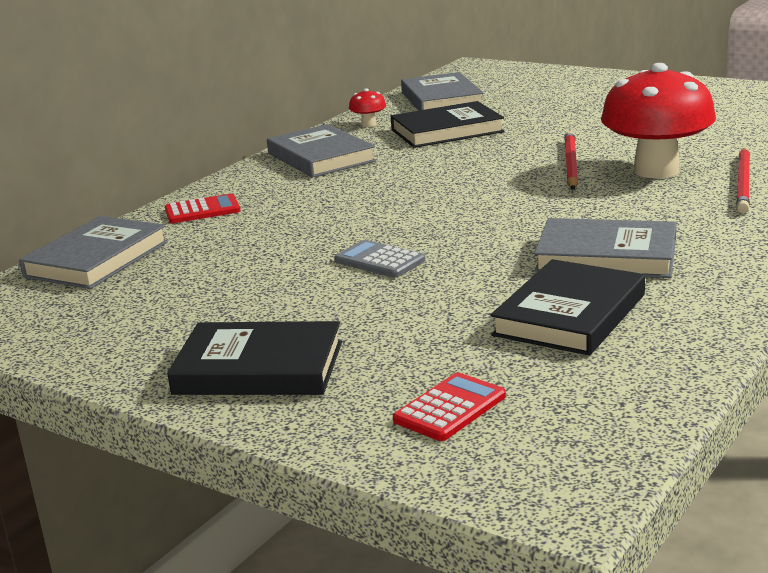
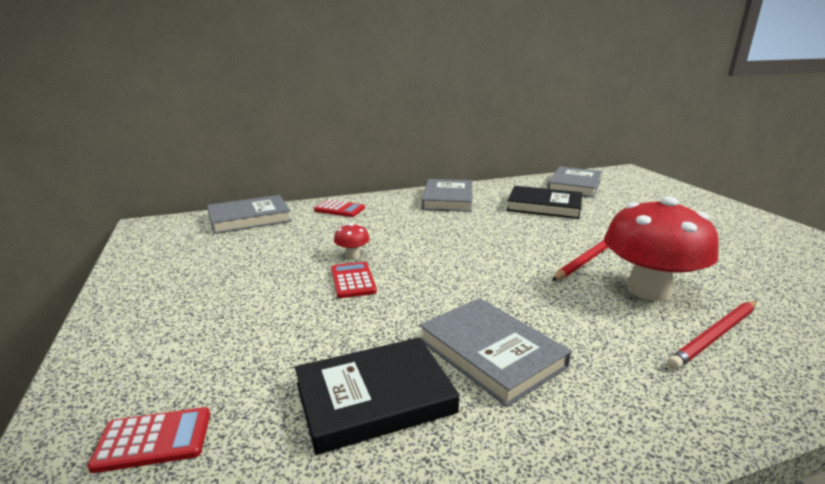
camera: 35 degrees right, 0 degrees up
(259, 368) = (158, 327): black book -> none
(369, 124) = (507, 188): red mushroom -> red mushroom (352, 255)
(379, 261) = (353, 280): grey calculator -> red calculator

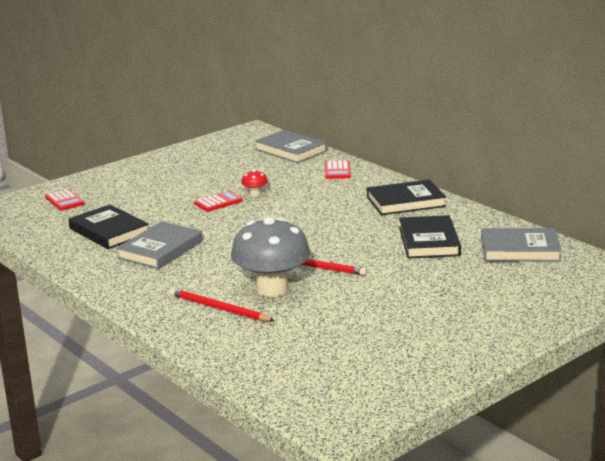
camera: 70 degrees right, 0 degrees up
(448, 199) = (405, 202): grey book -> black book
(648, 290) = (272, 289): red mushroom -> grey mushroom

